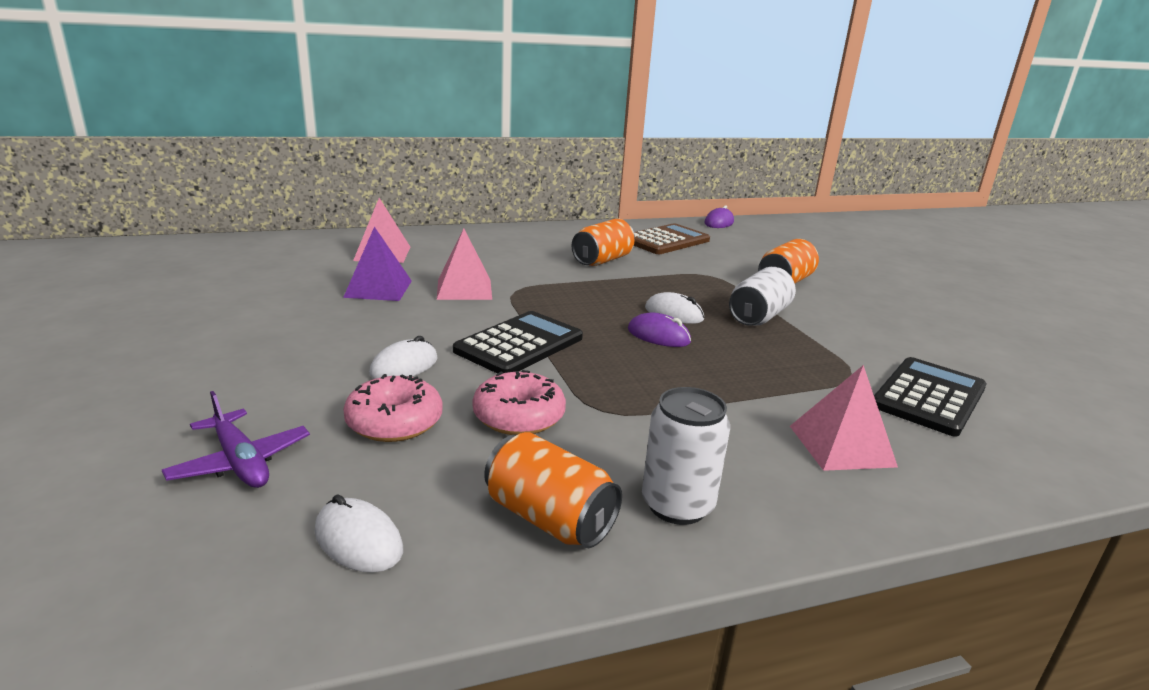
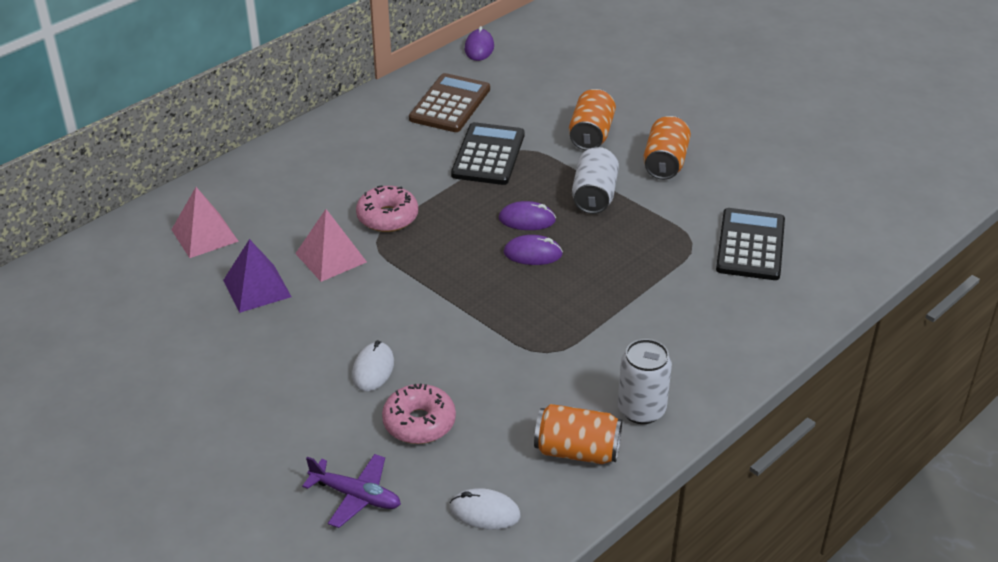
camera: 25 degrees left, 15 degrees up
(519, 344) = (436, 309): black calculator -> black calculator (488, 155)
(519, 416) = (496, 382): pink donut -> pink donut (387, 217)
(602, 260) = (415, 163): orange can -> orange can (665, 163)
(674, 314) = (527, 220): white mouse -> purple mouse
(841, 446) = (712, 319): pink pyramid -> none

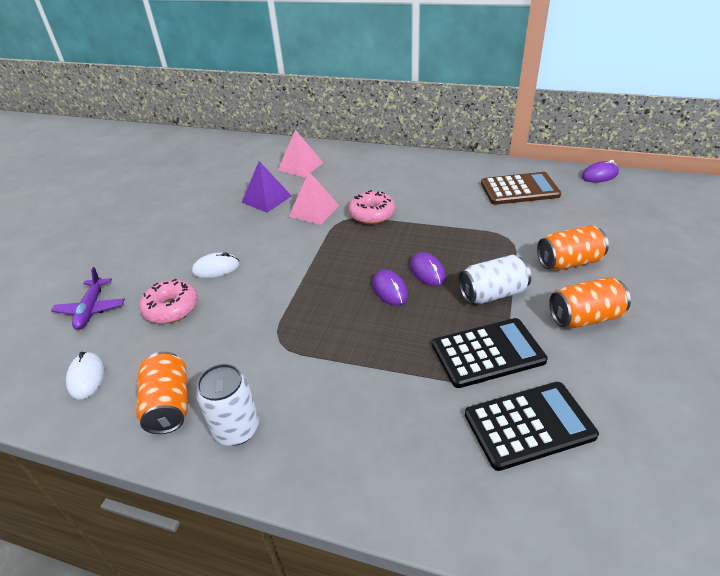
camera: 65 degrees right, 0 degrees up
(488, 155) = (483, 226): black calculator -> black calculator (487, 353)

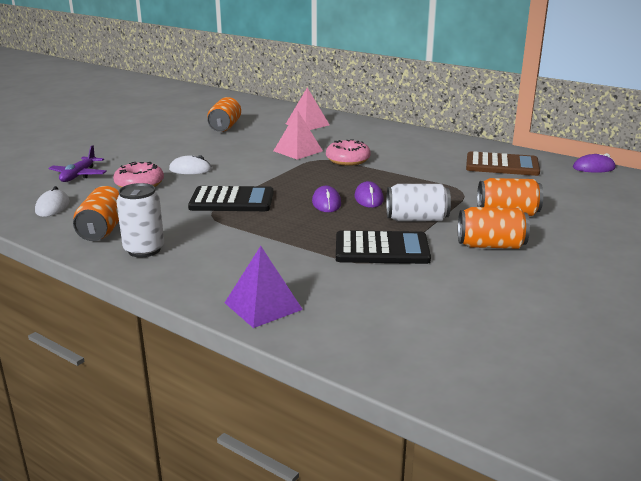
camera: 15 degrees right, 15 degrees down
(217, 188) = (225, 127): none -> orange can
(266, 199) = (262, 139): purple pyramid -> purple pyramid (263, 306)
(529, 425) = (382, 290): black calculator -> black calculator (232, 200)

